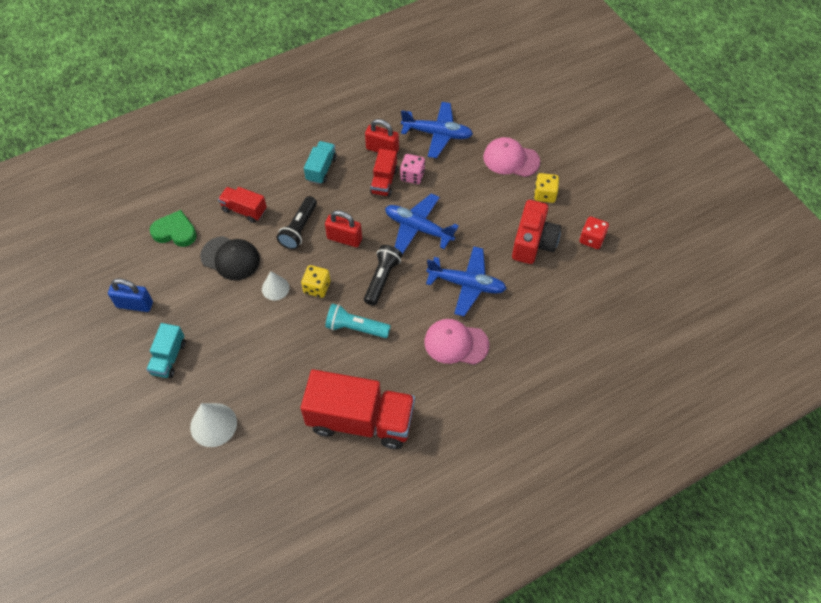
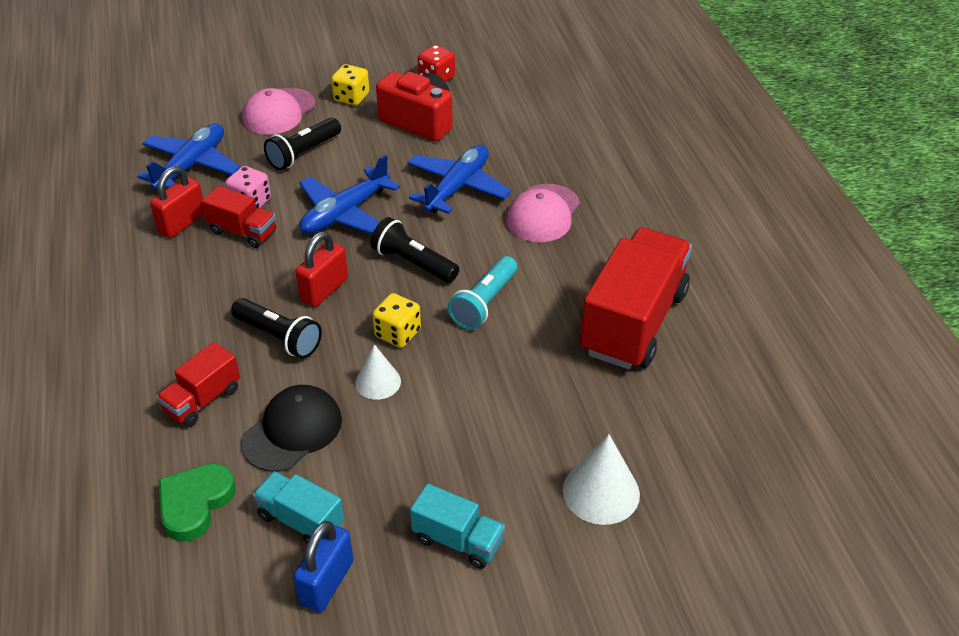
camera: 75 degrees left, 15 degrees down
(321, 169) = (176, 294): turquoise truck -> turquoise truck (301, 520)
(471, 187) = (303, 153): none -> black flashlight

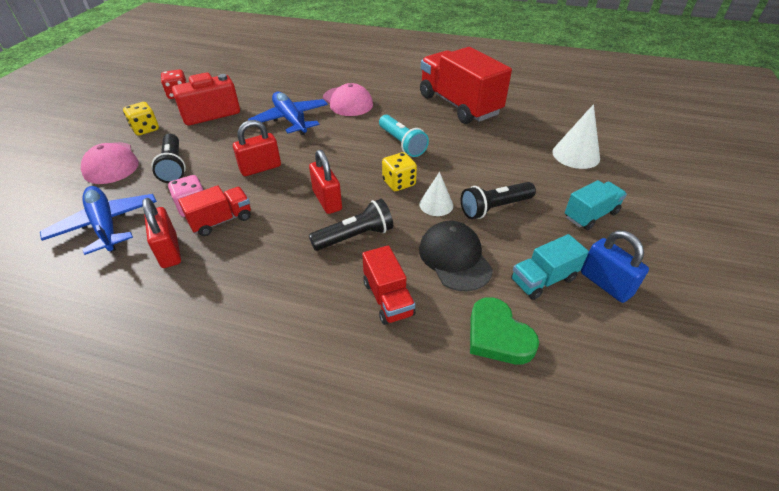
camera: 60 degrees left, 0 degrees up
(345, 213) = (260, 168): blue plane -> red padlock
(413, 263) = (340, 157): black flashlight -> black flashlight (494, 208)

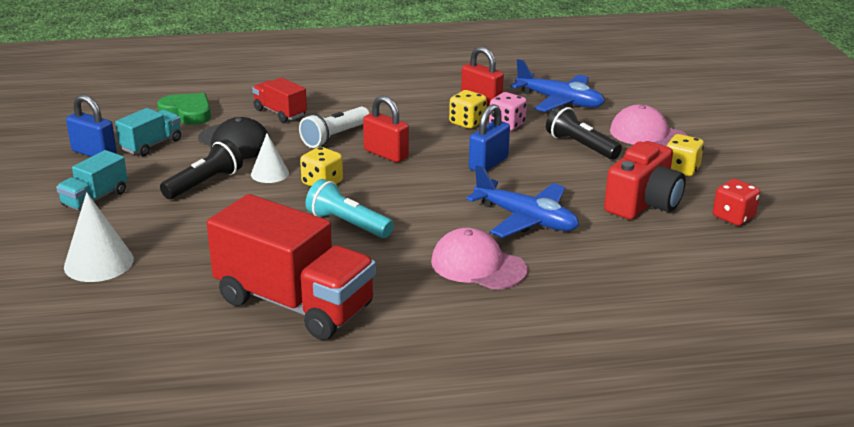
camera: 155 degrees right, 15 degrees down
(221, 220) = (467, 122): red truck -> yellow dice
(260, 168) = (488, 163): red padlock -> blue padlock
(355, 236) = (335, 137): black flashlight -> white flashlight

